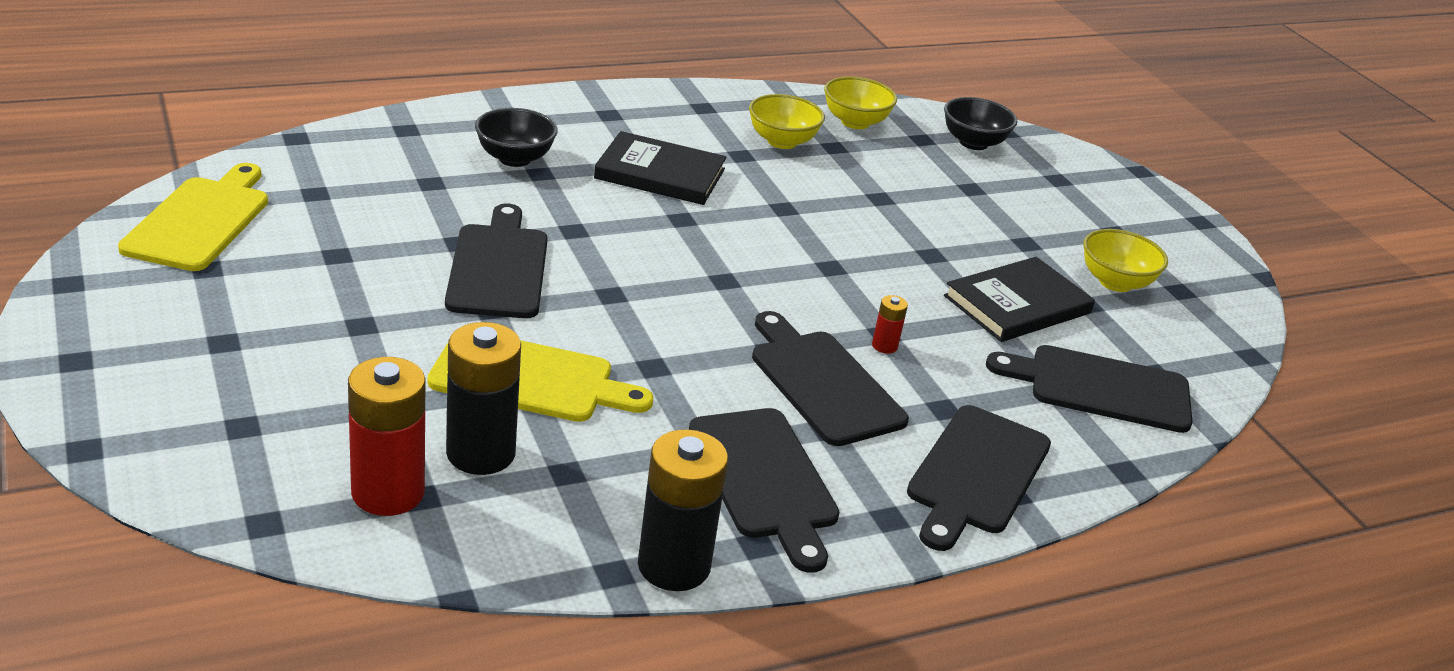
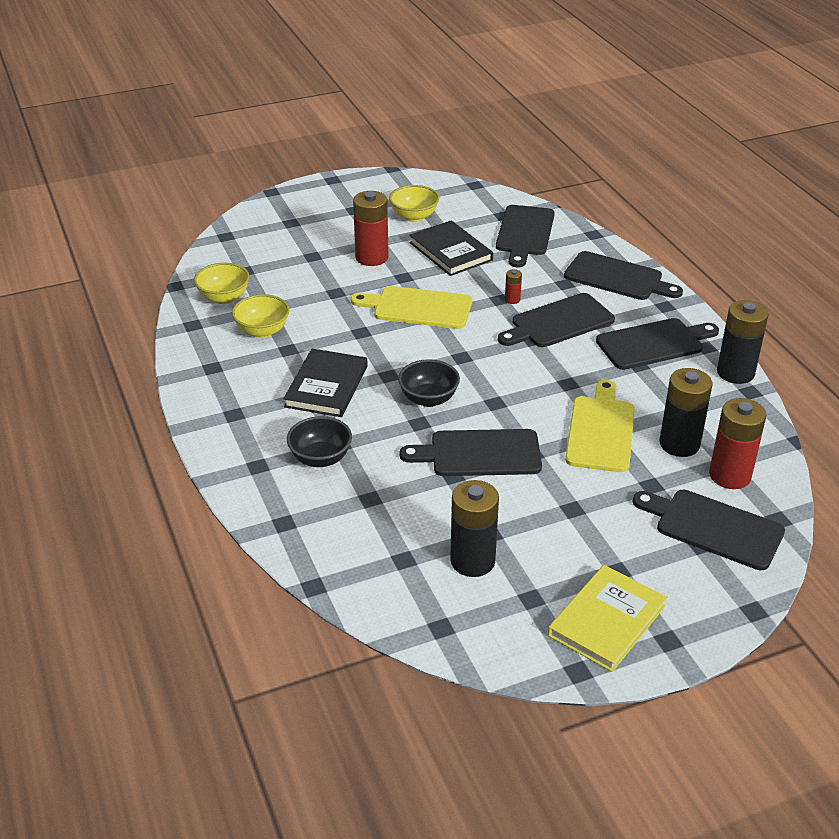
camera: 85 degrees left, 5 degrees up
(138, 317) = (606, 620): none -> yellow book
(200, 220) = (465, 617): yellow cutting board -> yellow cutting board (418, 308)
(272, 447) = (713, 527): none -> black cutting board
(292, 237) = (472, 561): none -> black battery
(973, 143) = (246, 250): black bowl -> black bowl (428, 399)
(980, 234) = (372, 257): none -> red battery

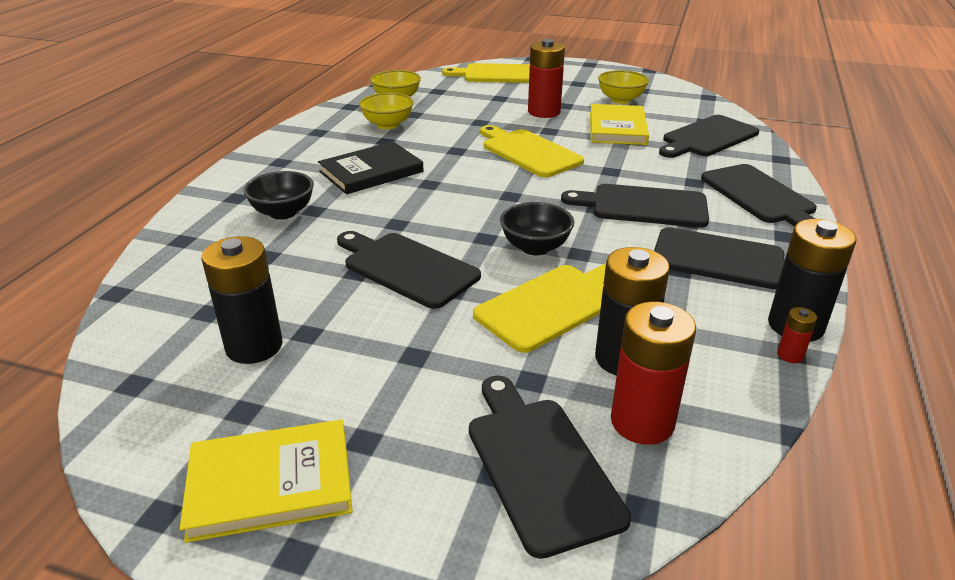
camera: 40 degrees right, 5 degrees down
(270, 226) = (499, 74): none -> yellow cutting board
(428, 399) = (433, 211): black bowl -> black bowl (535, 247)
(451, 251) = (617, 128): black book -> yellow book
(512, 299) = (623, 175): red battery -> red battery (790, 355)

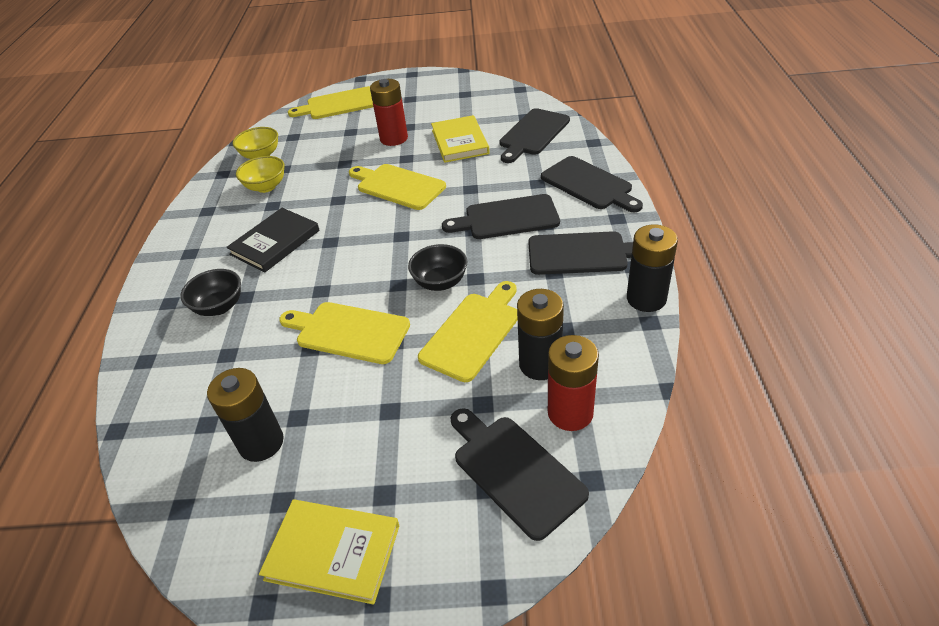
camera: 15 degrees left, 10 degrees up
(270, 483) = (333, 552): yellow book -> yellow book turned 45 degrees clockwise
(406, 268) = (348, 332): black cutting board -> yellow cutting board
(621, 100) = (452, 109): yellow bowl -> none
(790, 355) = (649, 325): red battery -> none

